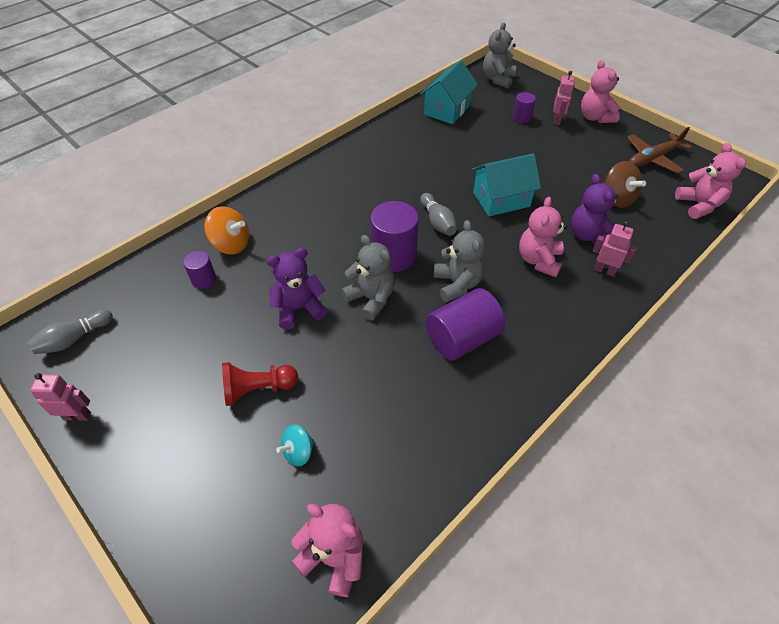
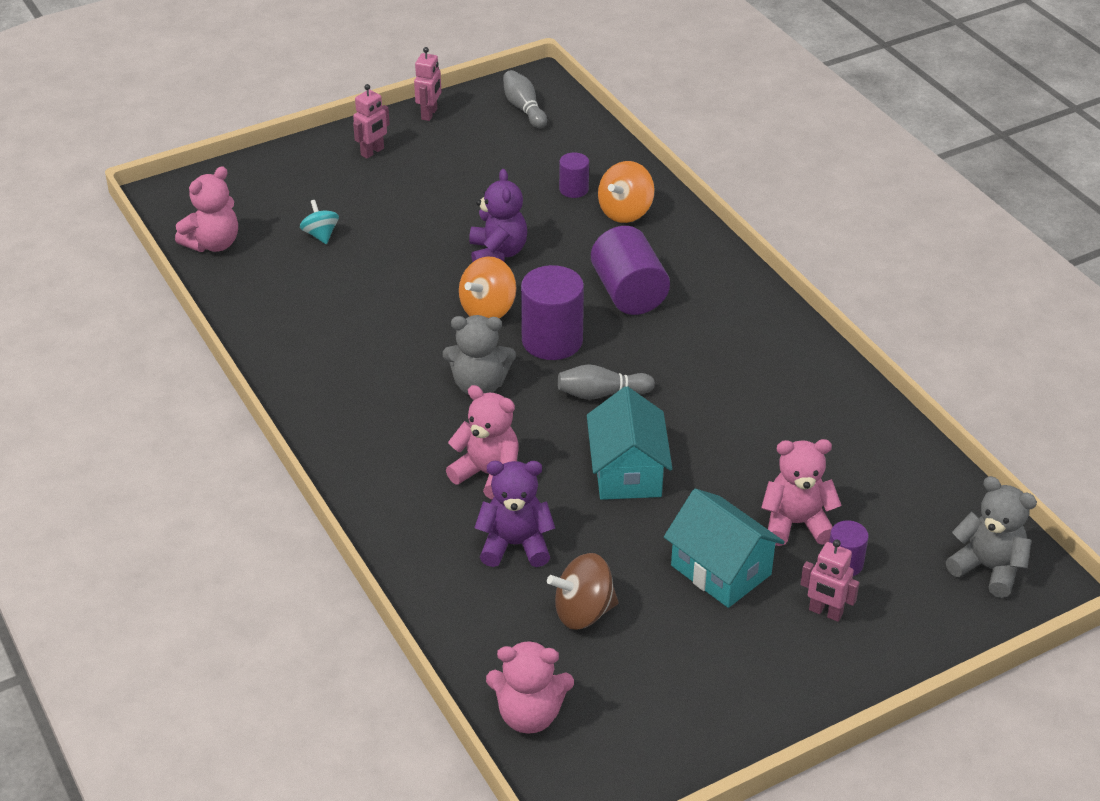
camera: 105 degrees right, 10 degrees down
(258, 389) = (404, 216): red pawn -> none
(371, 298) = (488, 310): grey teddy bear -> orange spinning top
(447, 110) = (889, 469): turquoise house -> turquoise house (721, 570)
(462, 338) = (395, 370): purple cylinder -> purple cylinder (629, 293)
(595, 117) = (823, 674): pink teddy bear -> pink teddy bear (796, 524)
(604, 270) = (441, 536): pink robot -> pink robot (372, 152)
(653, 158) = (672, 709): brown plane -> none

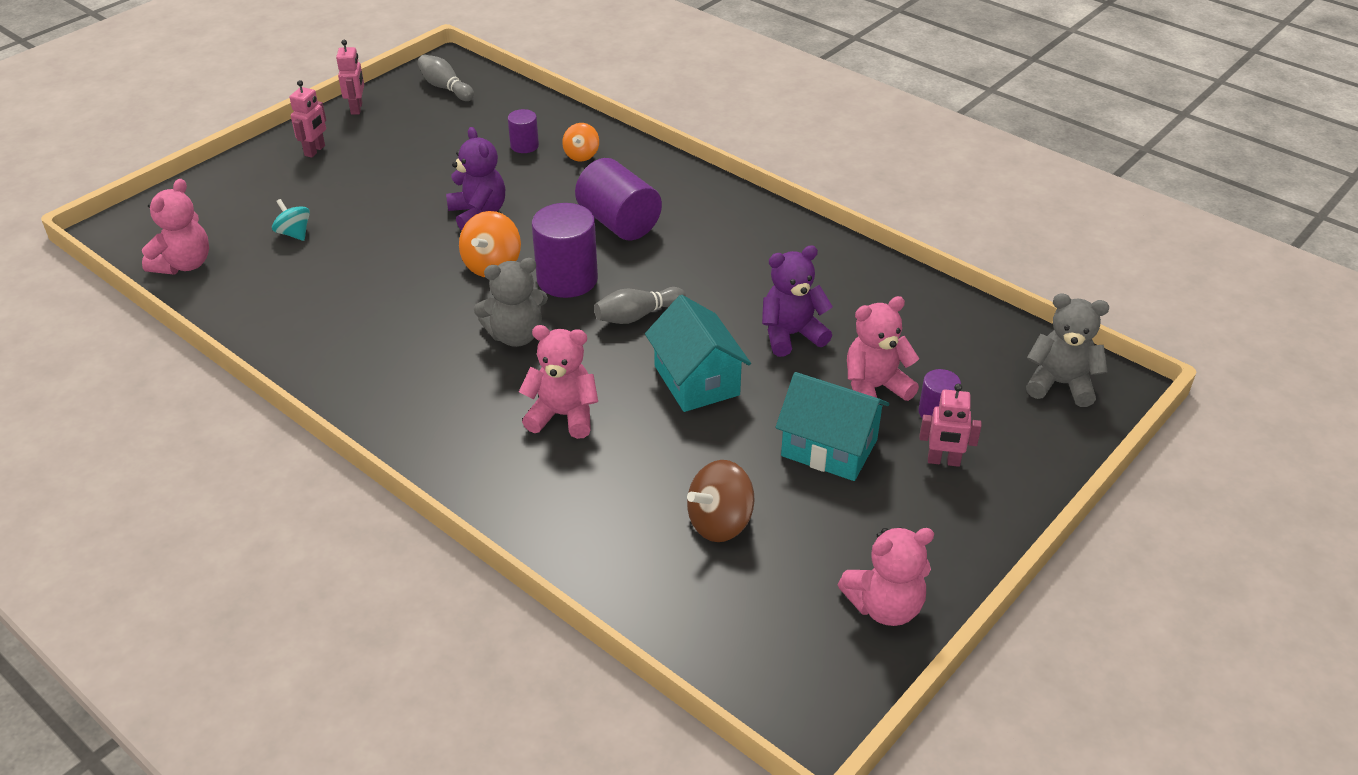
camera: 20 degrees left, 0 degrees up
(515, 545) = (622, 476): purple teddy bear -> purple teddy bear (791, 335)
(529, 715) = (716, 640): pink teddy bear -> pink teddy bear (885, 606)
(625, 212) = (581, 155): orange spinning top -> orange spinning top, size x0.65

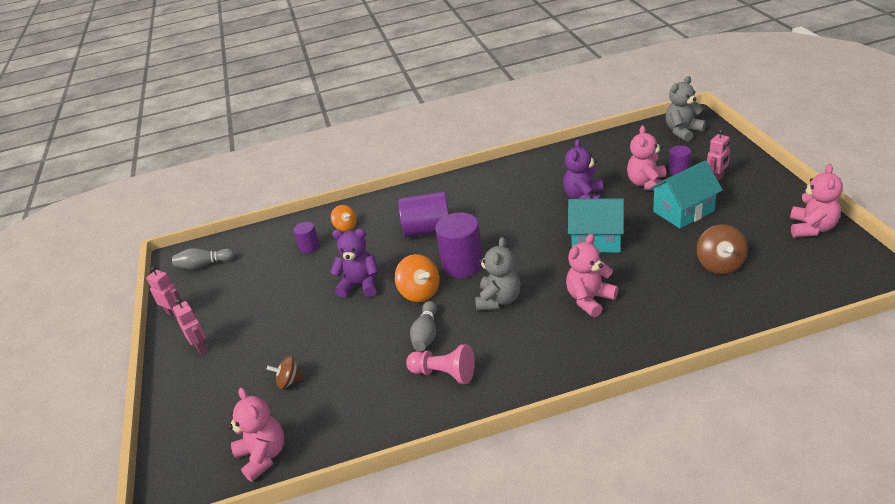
camera: 50 degrees left, 5 degrees down
(294, 233) = (289, 381): turquoise spinning top -> brown spinning top
(361, 341) = (444, 374): none -> pink pawn
(637, 316) = (521, 246): grey bowling pin -> grey bowling pin (426, 334)

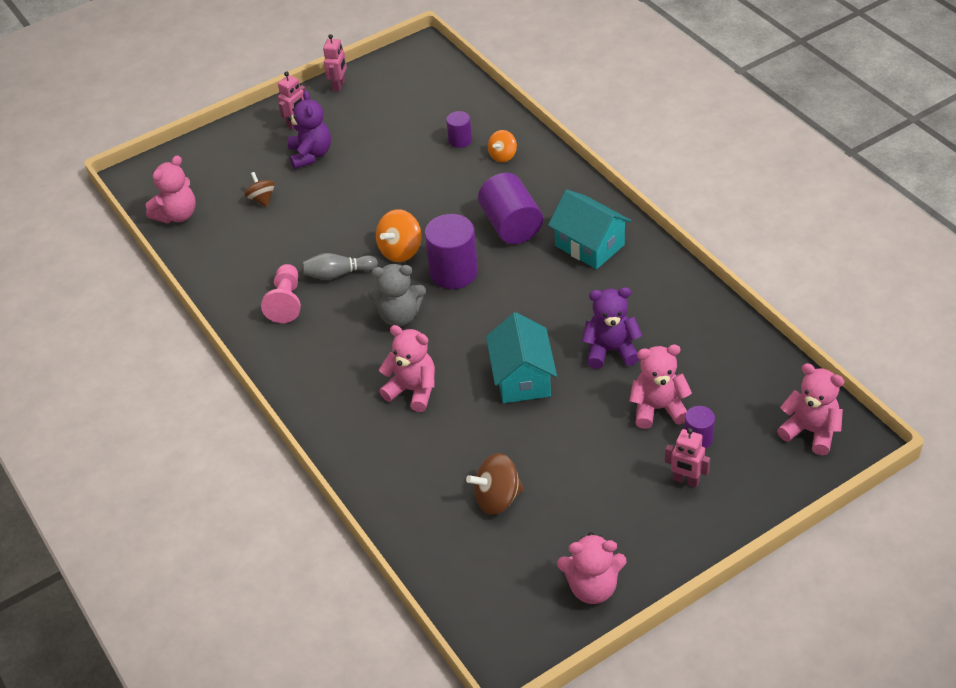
camera: 70 degrees right, 10 degrees up
(204, 265) = (414, 73): grey bowling pin -> none
(360, 285) = (404, 201): purple teddy bear -> purple teddy bear (311, 155)
(683, 131) = (810, 431): grey teddy bear -> pink teddy bear
(683, 211) = (602, 453): turquoise house -> turquoise house (589, 245)

